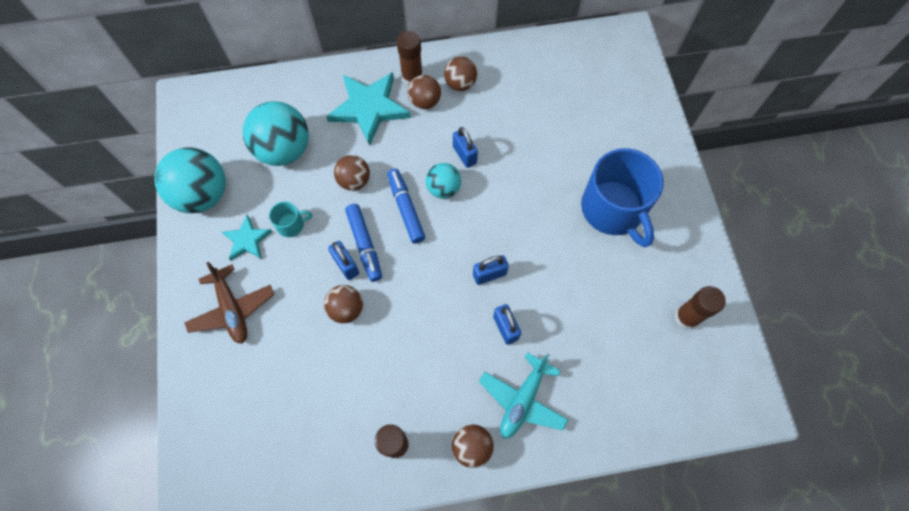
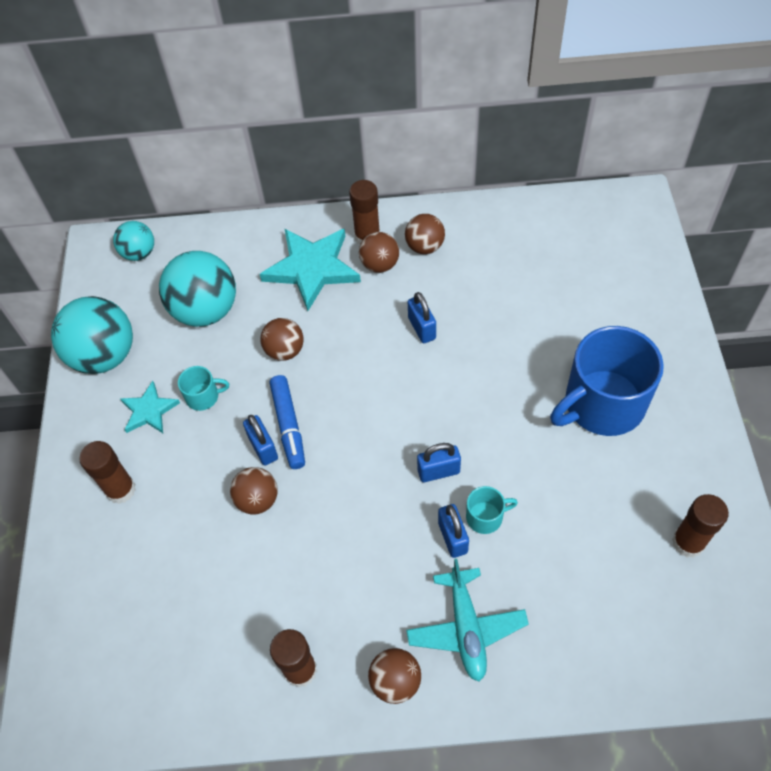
camera: 10 degrees right, 10 degrees down
(232, 309) = (121, 490): brown plane -> brown glue stick
(406, 208) = (343, 386): blue marker -> none
(443, 188) = (392, 366): turquoise ball -> turquoise ball (139, 253)
(522, 400) = (466, 628): turquoise plane -> turquoise plane turned 45 degrees counterclockwise
(529, 309) = (485, 517): none -> turquoise mug
(613, 209) = (602, 404): blue mug -> blue mug turned 75 degrees clockwise

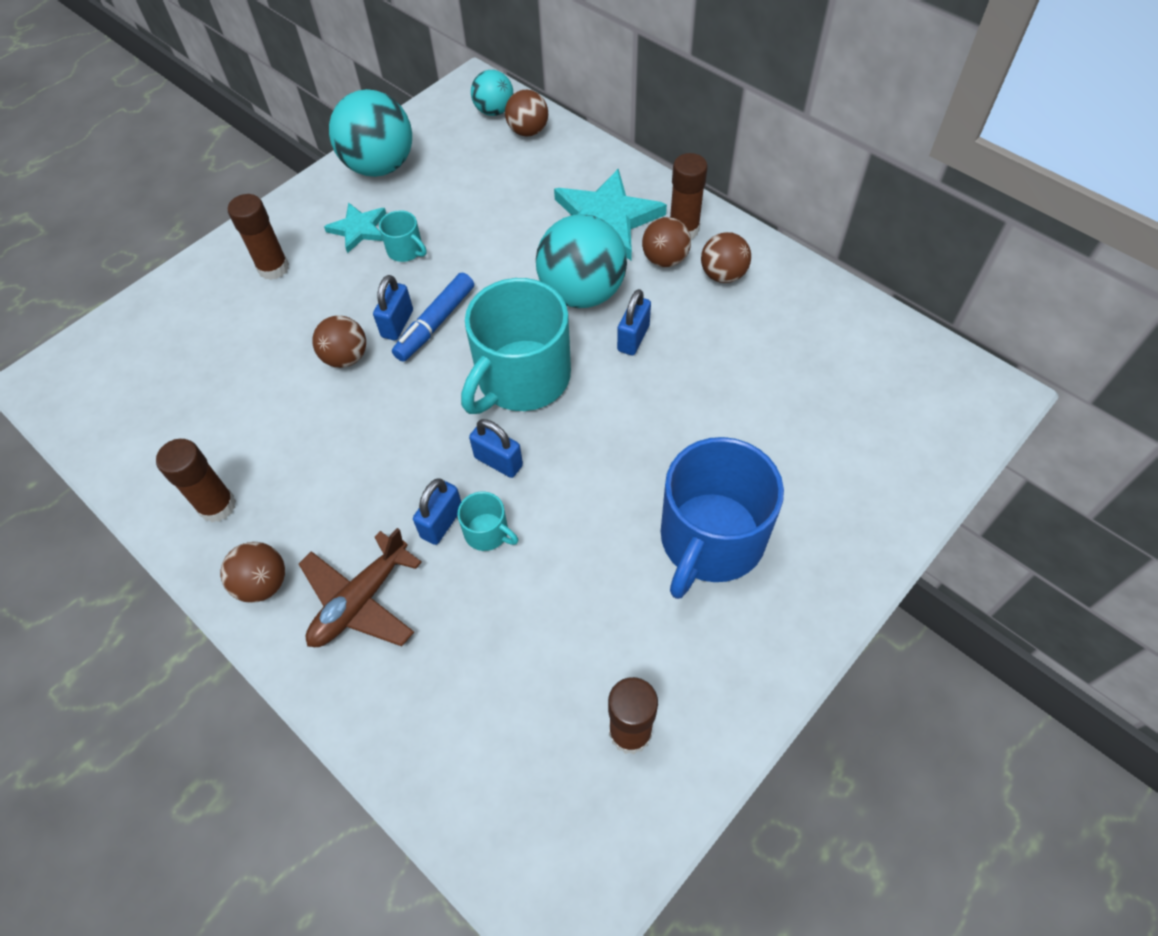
camera: 45 degrees right, 0 degrees up
(206, 310) = (487, 189): turquoise ball -> turquoise ball (582, 292)
(285, 350) = (504, 265): brown ball -> brown ball (528, 131)
(387, 410) = (522, 378): none -> turquoise mug
(466, 628) = (360, 601): turquoise plane -> brown plane
(602, 404) = (710, 539): blue mug -> blue mug turned 75 degrees counterclockwise

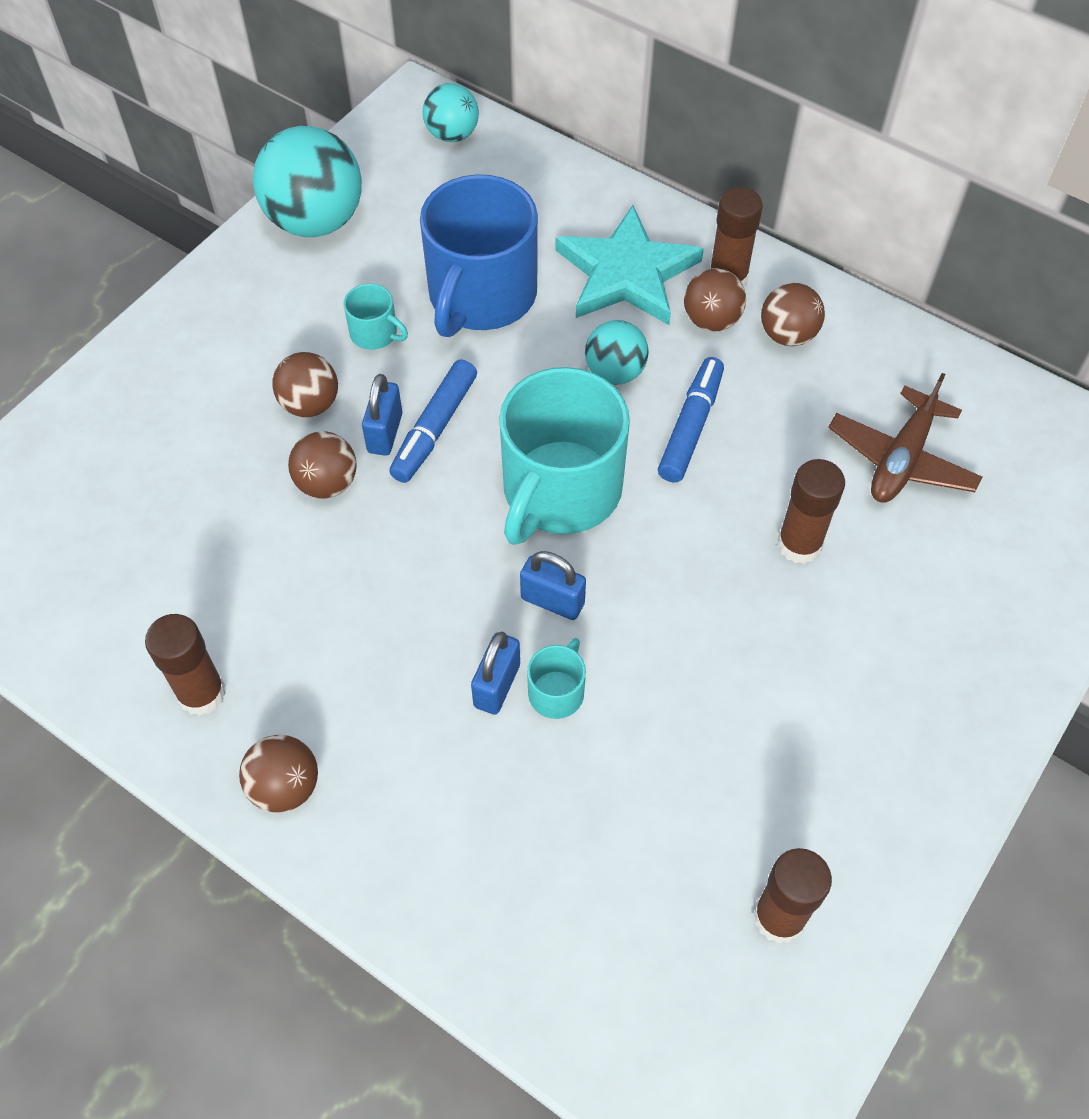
camera: 10 degrees left, 0 degrees up
(273, 268) = (203, 371): brown glue stick -> brown glue stick (799, 544)
(359, 229) = (306, 309): turquoise star -> none
(360, 601) = (415, 795): brown plane -> brown plane (901, 459)
(487, 532) = (557, 692): turquoise mug -> turquoise mug turned 90 degrees counterclockwise
(528, 131) = (502, 160): brown ball -> brown ball (310, 404)
(582, 292) = (615, 372): turquoise ball -> turquoise ball, size x0.56
(633, 338) = (691, 427): blue padlock -> blue marker
(710, 539) = (832, 672): blue mug -> blue mug (481, 295)

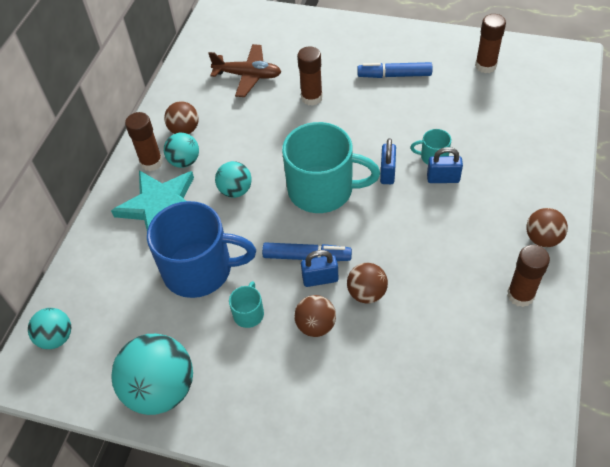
camera: 105 degrees left, 5 degrees down
(691, 427) = (260, 151): blue marker -> blue marker (394, 75)
(711, 320) = (184, 161): brown ball -> turquoise ball

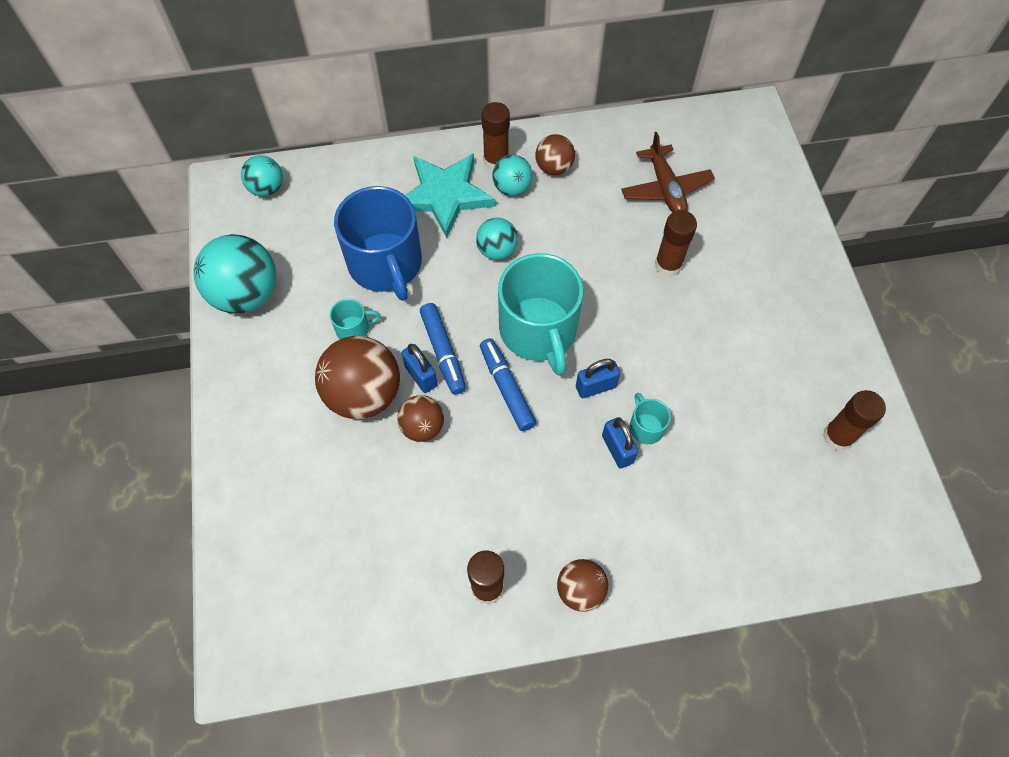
camera: 60 degrees right, 10 degrees up
(316, 325) = (364, 394): brown ball -> brown ball, size x1.79
(394, 75) = (756, 337): blue marker -> blue marker (506, 388)

